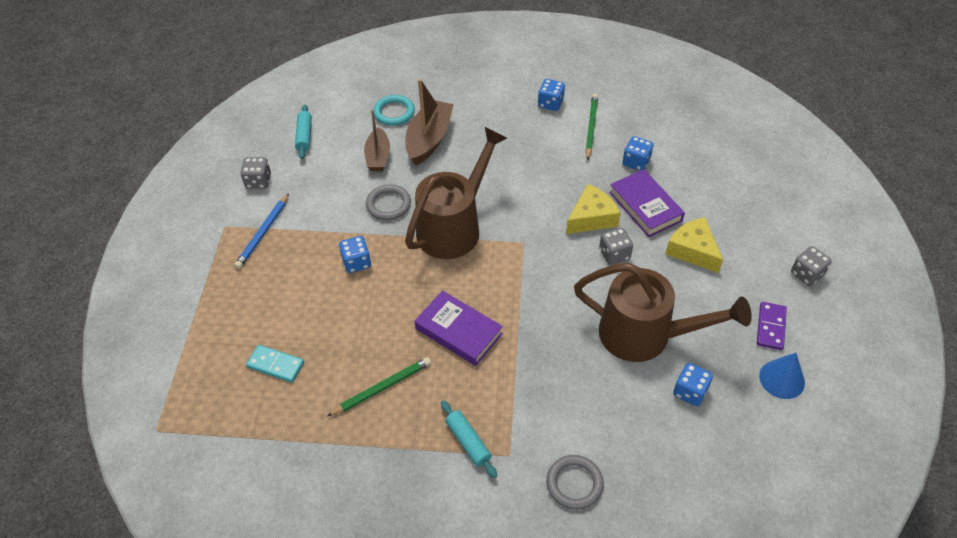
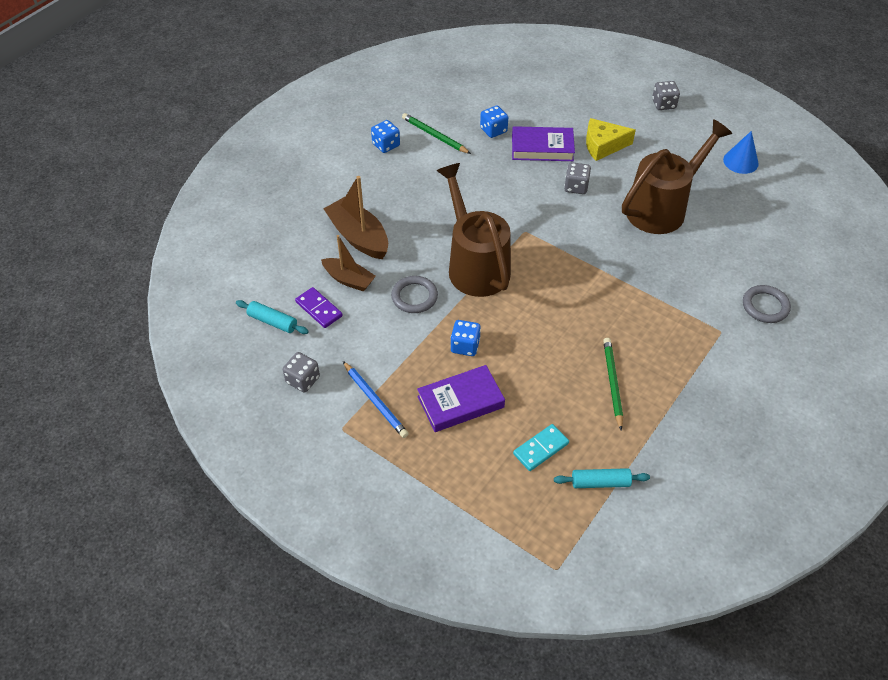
camera: 60 degrees left, 0 degrees up
(394, 112) = (302, 245): turquoise ring -> none
(458, 331) = (587, 310): purple book -> purple book (460, 402)
(468, 442) = (696, 350): turquoise rolling pin -> turquoise rolling pin (600, 482)
(591, 218) = (530, 181): yellow cheese -> none
(690, 391) = (724, 210): blue dice -> none
(770, 327) = (696, 144): purple domino -> purple domino (319, 309)

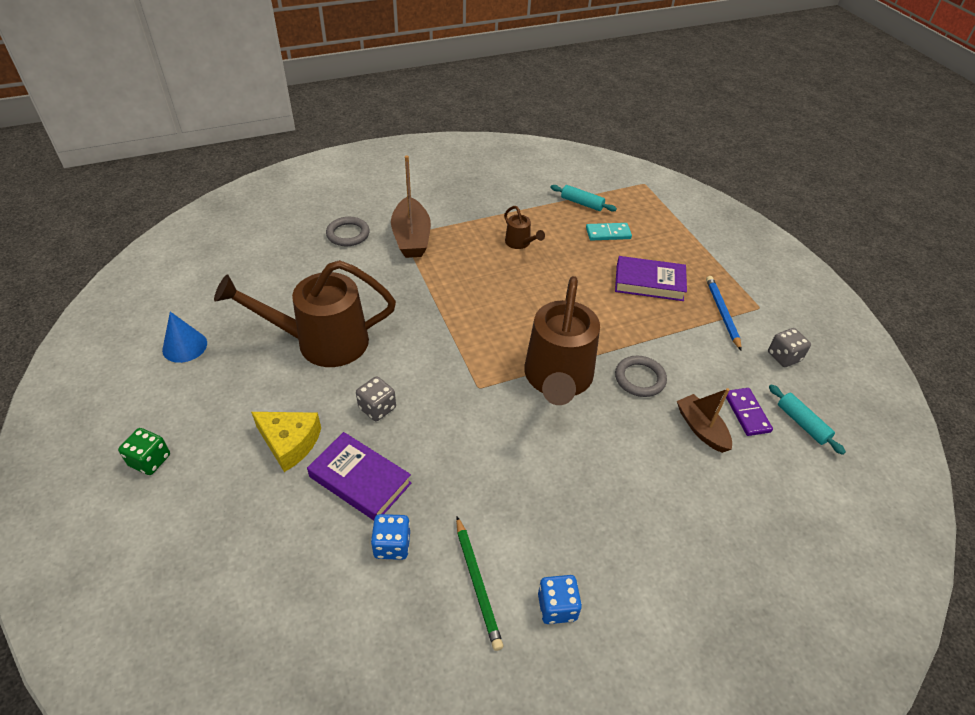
camera: 150 degrees left, 5 degrees down
(358, 237) = (667, 475): brown boat -> brown boat (411, 237)
(465, 346) = (618, 317): blue dice -> none
(612, 383) = (520, 243): green pencil -> brown watering can
(663, 104) = (150, 460): grey dice -> green dice

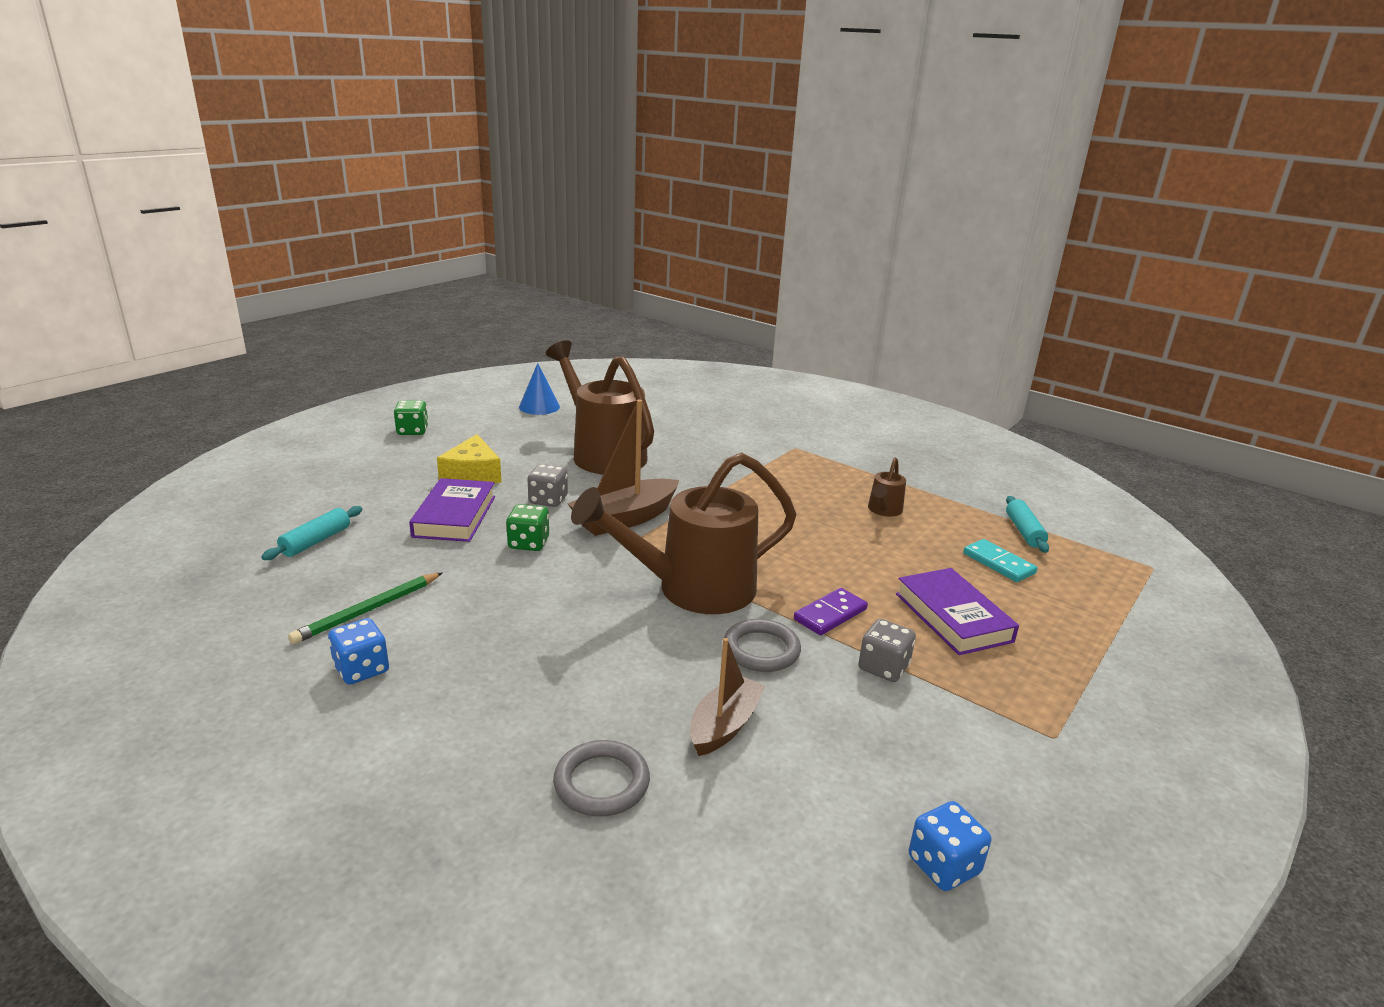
camera: 60 degrees right, 20 degrees down
(348, 234) = (757, 424): grey ring -> grey ring (601, 783)
(392, 545) = (389, 552): blue dice -> blue dice (943, 865)
(411, 237) = (798, 453): brown boat -> brown boat (625, 519)
(439, 445) = (529, 543): none -> green dice
(722, 313) = (984, 699): blue pencil -> none
(747, 413) = (801, 767): purple domino -> purple domino (830, 614)
(784, 357) = (974, 788): grey dice -> grey dice (883, 667)
(802, 423) = (844, 839): turquoise rolling pin -> turquoise rolling pin (316, 541)

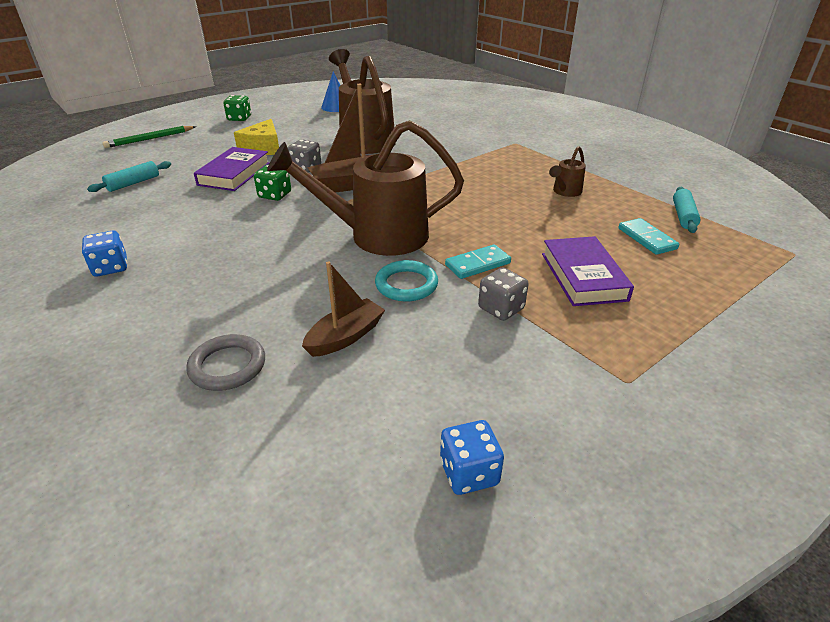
camera: 15 degrees right, 10 degrees up
(368, 610) = (139, 230): green pencil -> green pencil (150, 139)
(761, 650) = (406, 284): grey ring -> turquoise ring
(830, 614) = (478, 264): purple domino -> turquoise domino

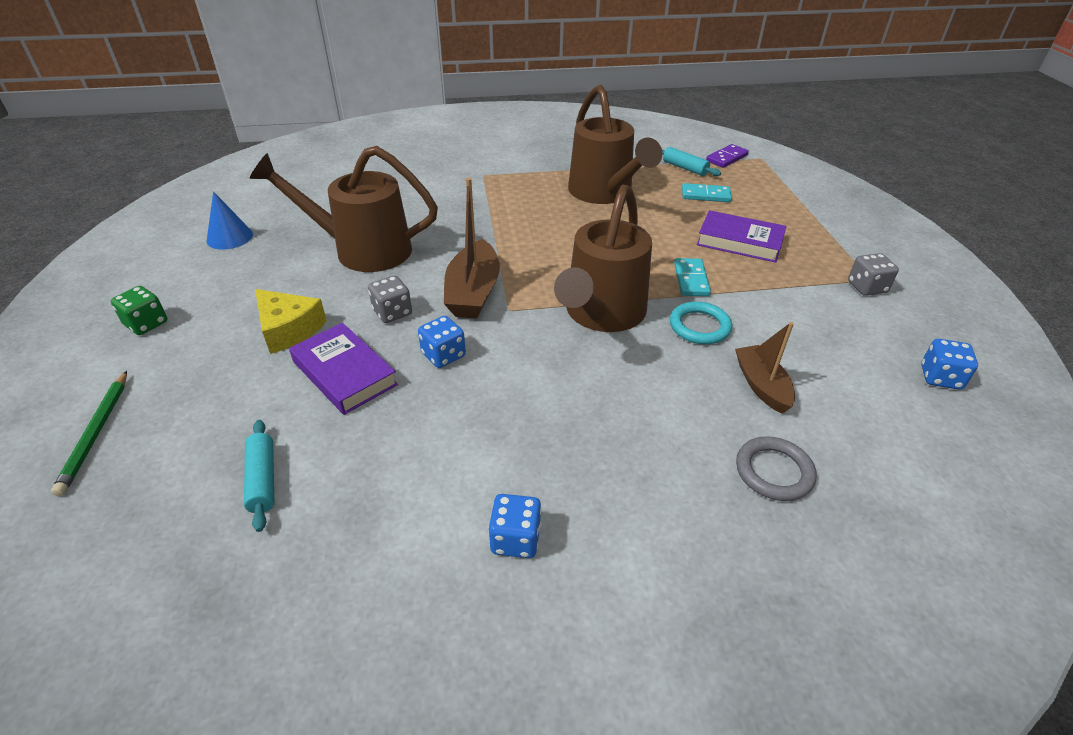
camera: 60 degrees left, 5 degrees up
(275, 195) = (443, 355): green dice -> blue dice
(501, 308) = (762, 293): grey dice -> grey dice (866, 287)
(565, 192) = (604, 193): brown watering can -> brown watering can, size x2.31
(752, 233) = (726, 158): none -> purple domino

